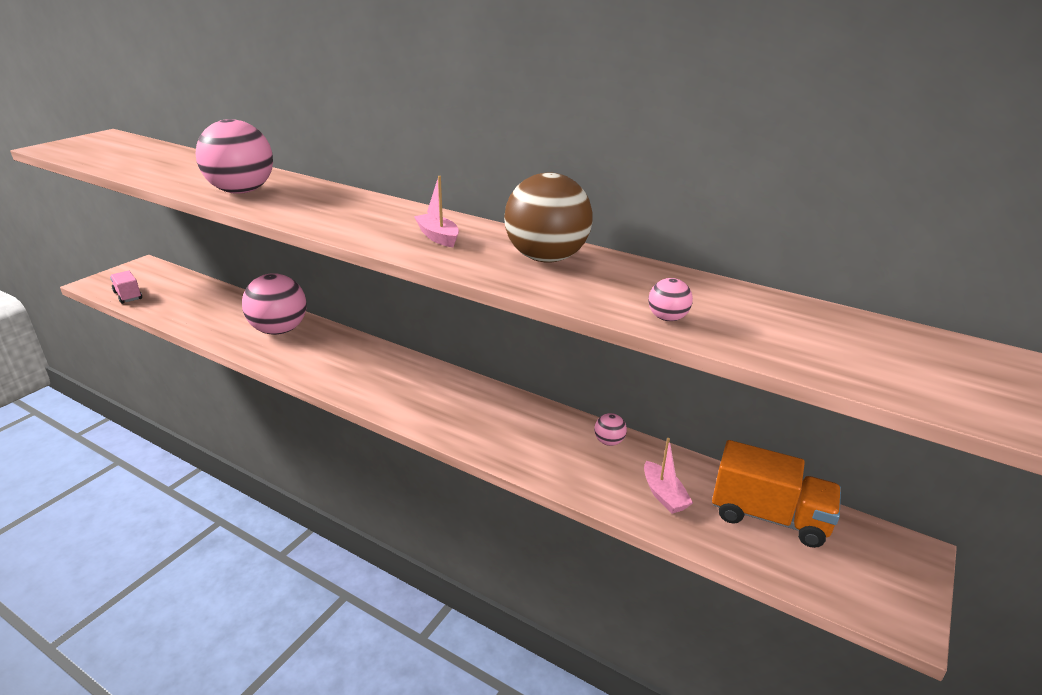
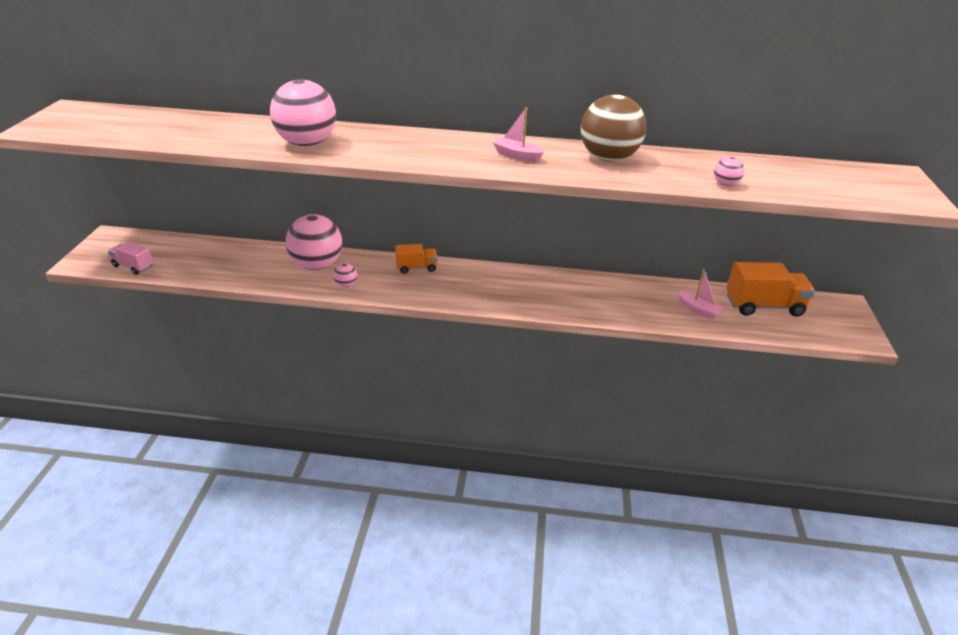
camera: 25 degrees left, 5 degrees up
(372, 355) = (416, 268): none -> orange truck
(609, 442) = (639, 287): pink ball -> pink ball (346, 285)

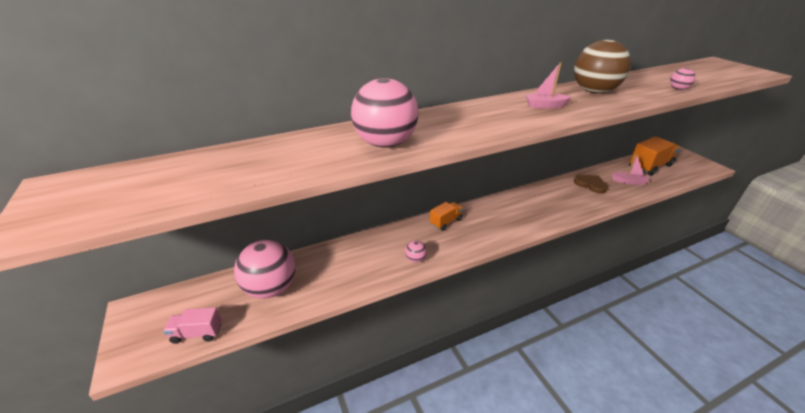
camera: 30 degrees left, 0 degrees up
(317, 265) = (372, 252): pink ball -> pink ball (271, 288)
(640, 295) = (590, 184): none -> brown heart

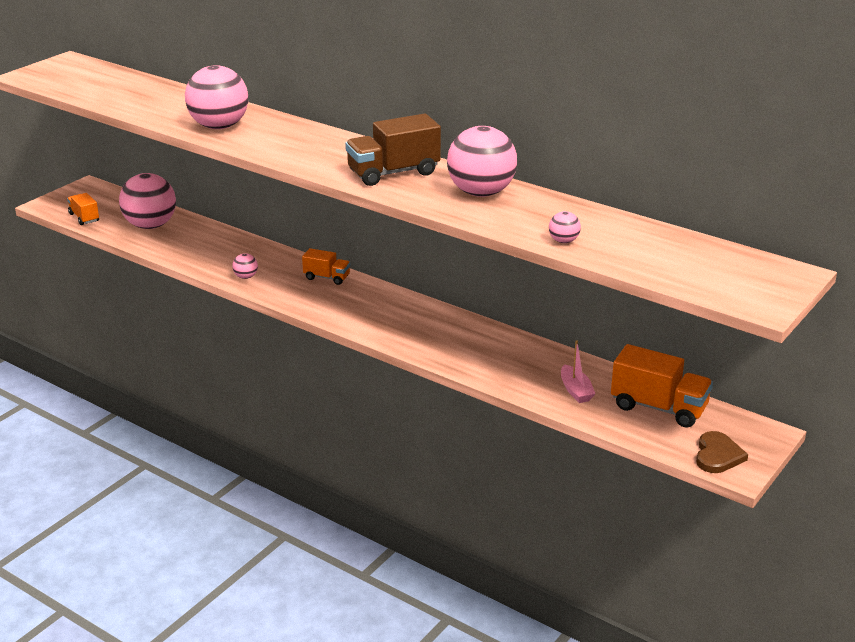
camera: 60 degrees right, 5 degrees down
(197, 333) = (84, 217): pink truck -> orange truck
(545, 106) = (393, 173): pink boat -> brown truck
(590, 184) = (528, 360): brown heart -> brown heart (718, 455)
(594, 92) = (481, 193): brown ball -> pink ball

